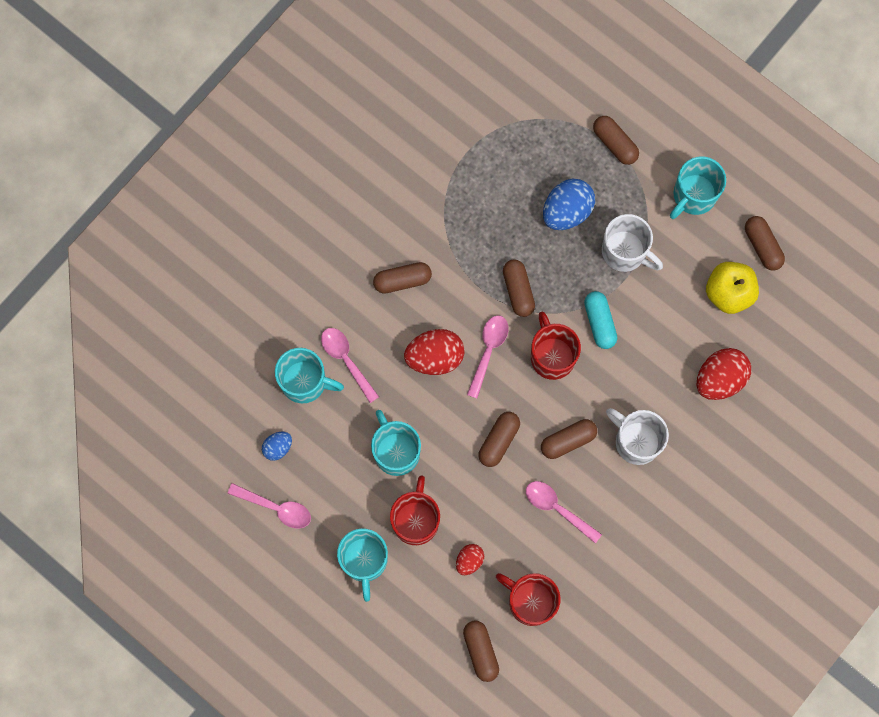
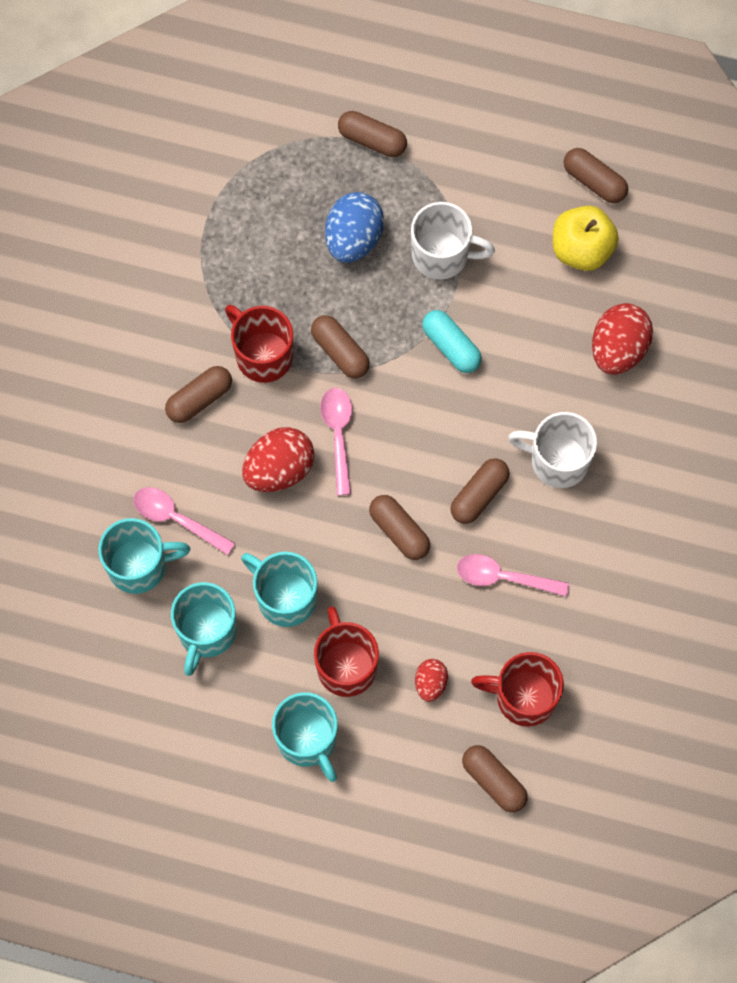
camera: 25 degrees left, 5 degrees down
(276, 508) = (173, 726): pink spoon -> none
(278, 447) = (142, 656): blue egg -> none
(499, 441) = (399, 531): brown capsule -> brown capsule turned 45 degrees counterclockwise
(552, 356) = (414, 408): red mug -> red mug (263, 355)
(693, 196) = (489, 159): turquoise mug -> turquoise mug (206, 632)

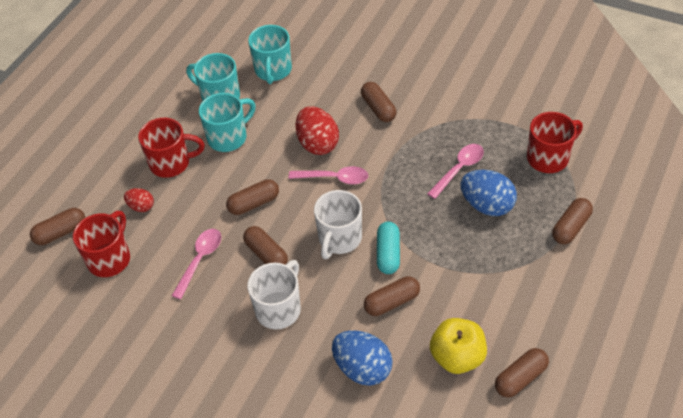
camera: 105 degrees right, 20 degrees down
(176, 519) = (298, 90): pink spoon -> pink spoon (459, 169)
(263, 355) = (403, 144): red mug -> red mug (549, 158)
(307, 740) = (131, 138): turquoise mug -> none
(340, 352) = (397, 187): brown capsule -> brown capsule (392, 302)
(442, 255) = (465, 259): white mug -> white mug (339, 239)
(451, 346) = (388, 254): turquoise capsule -> turquoise capsule turned 60 degrees counterclockwise
(618, 349) = (362, 368): red egg -> blue egg

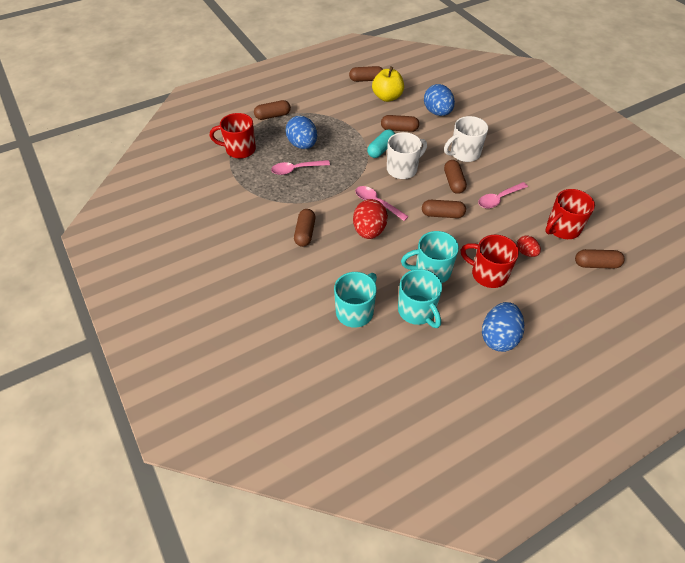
camera: 150 degrees left, 0 degrees up
(136, 113) = (498, 337): none -> blue egg

